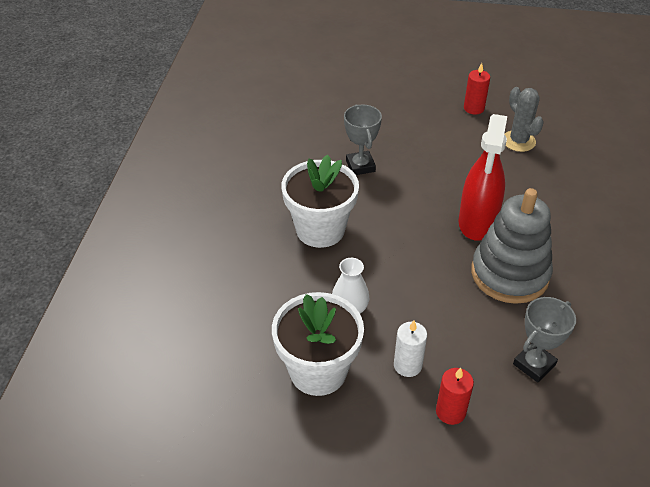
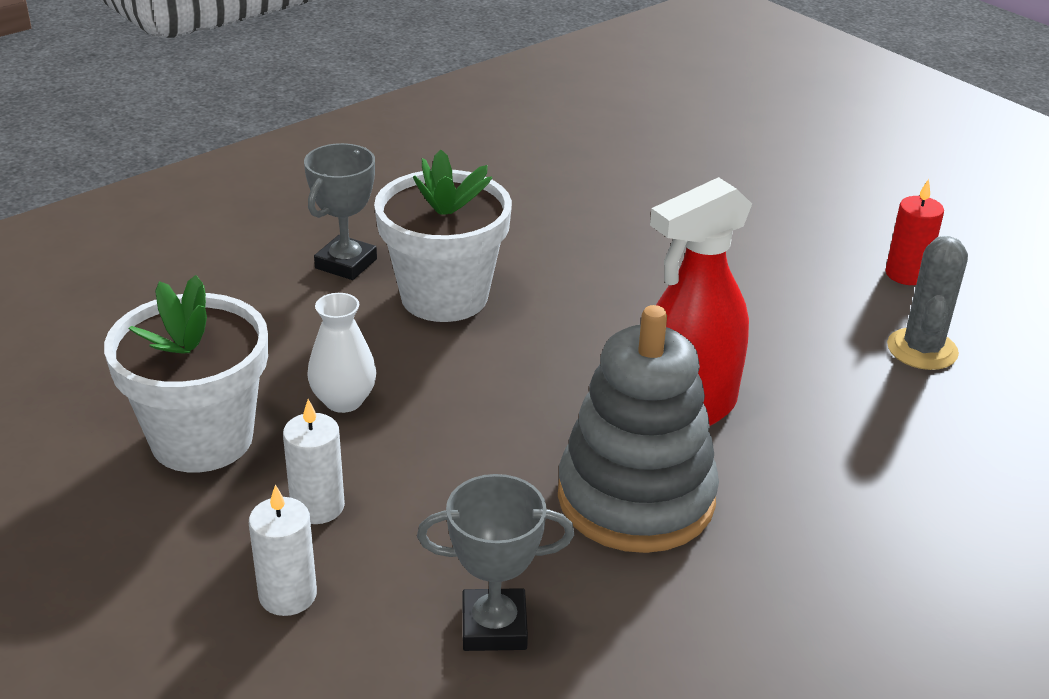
camera: 40 degrees right, 10 degrees down
(360, 166) = (611, 257): grey trophy -> grey trophy (346, 263)
(450, 412) = (288, 595): red candle -> white candle

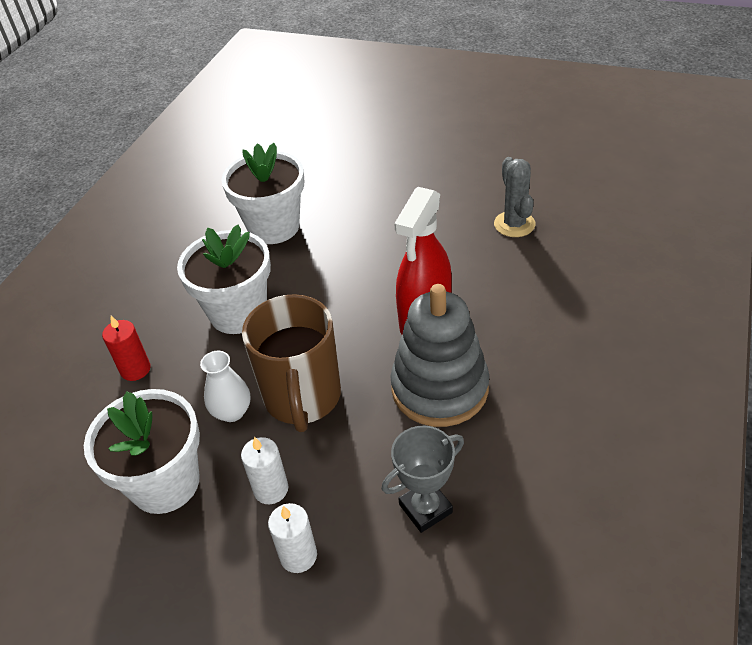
camera: 25 degrees left, 10 degrees up
(346, 263) = (161, 318): grey trophy -> none
(443, 425) = (302, 398): none -> brown mug
(571, 220) = (273, 227): none -> white flower pot
(906, 274) = (475, 181): red candle -> red candle (135, 369)

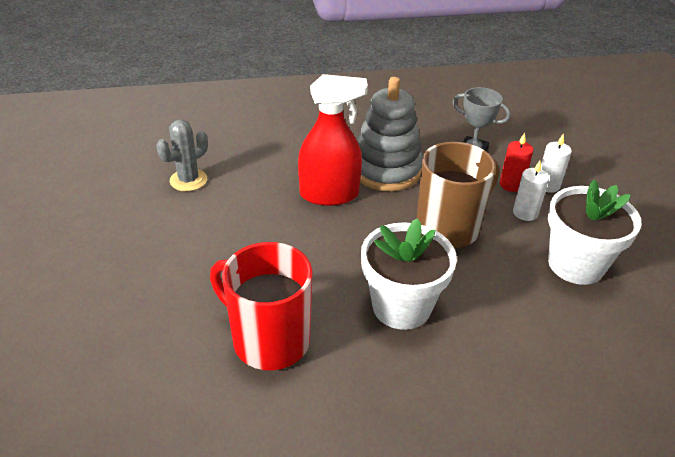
camera: 125 degrees left, 5 degrees down
(135, 369) = (517, 345): red candle -> red candle (511, 184)
(232, 412) = (494, 259): white vase -> none
(273, 227) = (269, 340): white flower pot -> red mug

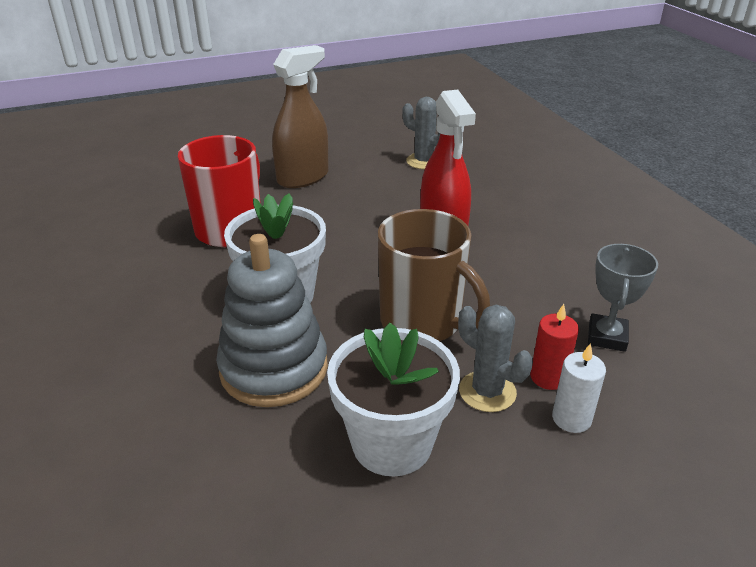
camera: 80 degrees right, 5 degrees down
(177, 271) = (303, 177): none -> brown spray bottle
(386, 170) = (512, 267): grey stacking toy -> grey stacking toy (274, 368)
(525, 213) = (487, 391): white candle -> grey cactus

